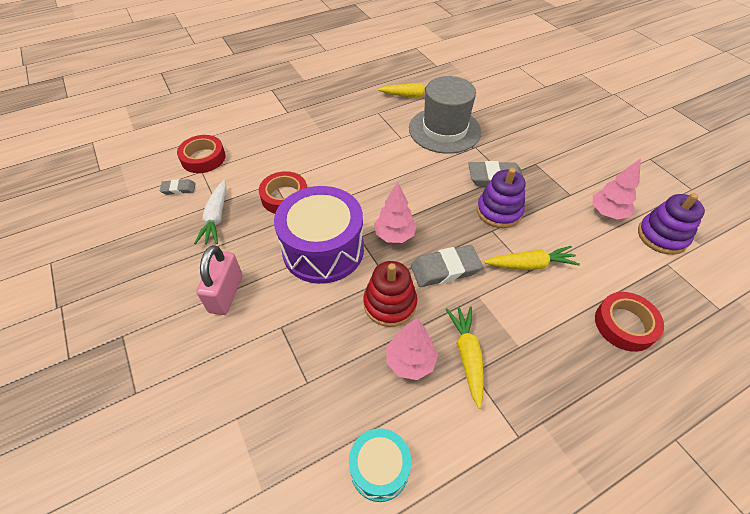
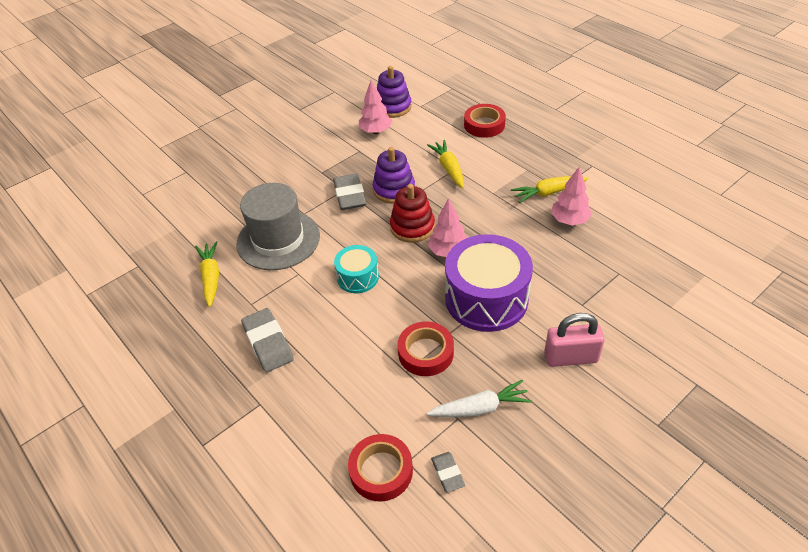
camera: 100 degrees left, 5 degrees down
(379, 469) = (652, 222): turquoise drum -> turquoise drum (358, 277)
(390, 304) = (524, 241): red stacking toy -> red stacking toy (412, 227)
(445, 269) = (474, 214): grey eraser -> grey eraser (268, 343)

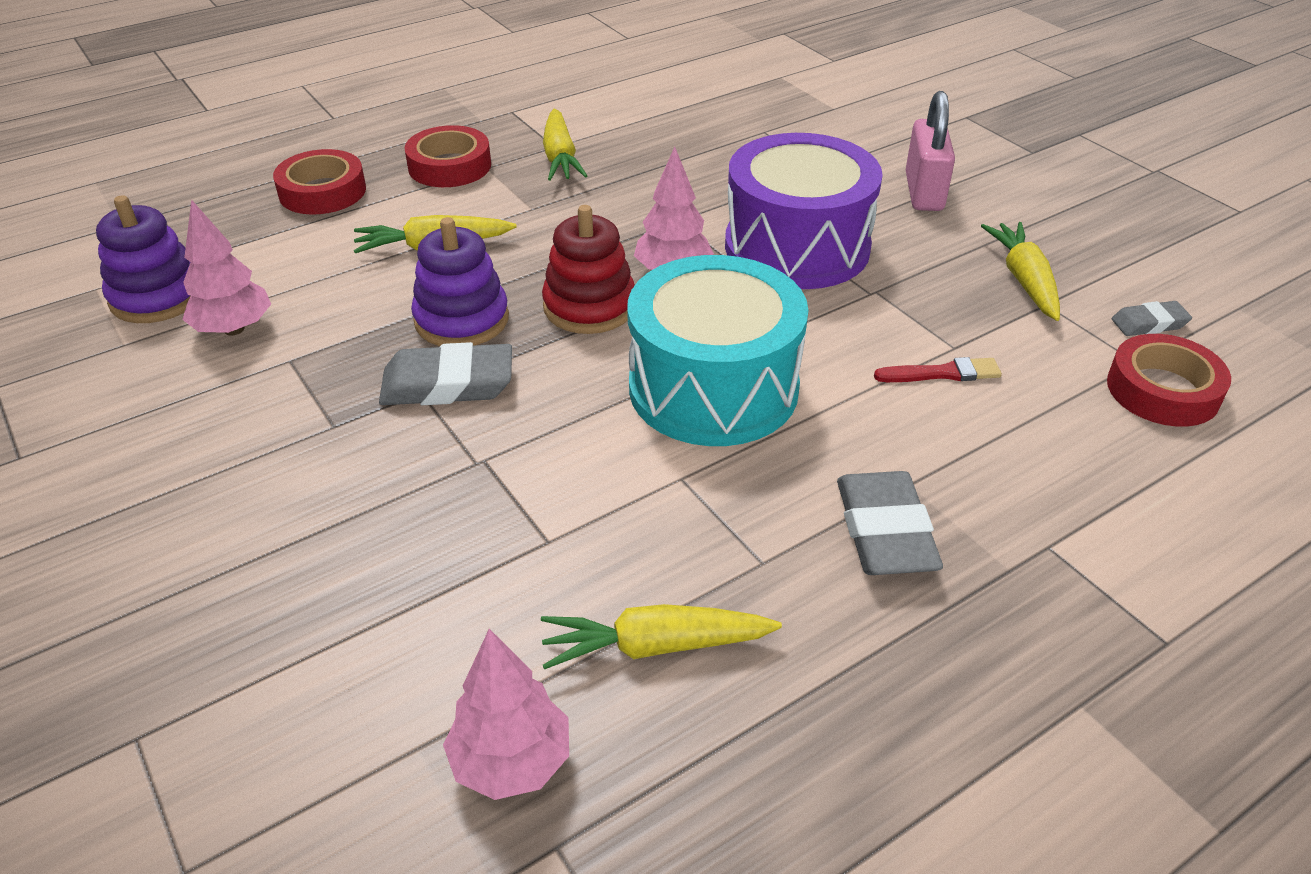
camera: 85 degrees left, 5 degrees down
(268, 343) = (885, 531): grey eraser -> grey eraser turned 75 degrees counterclockwise
(278, 240) = (555, 510): grey hat -> none
(358, 277) = (713, 388): turquoise drum -> turquoise drum, size x1.89
(381, 365) = (942, 373): none -> red brush
(425, 353) = (914, 321): red tape -> red tape (449, 166)
(480, 408) = (1024, 280): white carrot -> yellow carrot
(569, 220) = (636, 150): pink tree -> pink tree (511, 762)

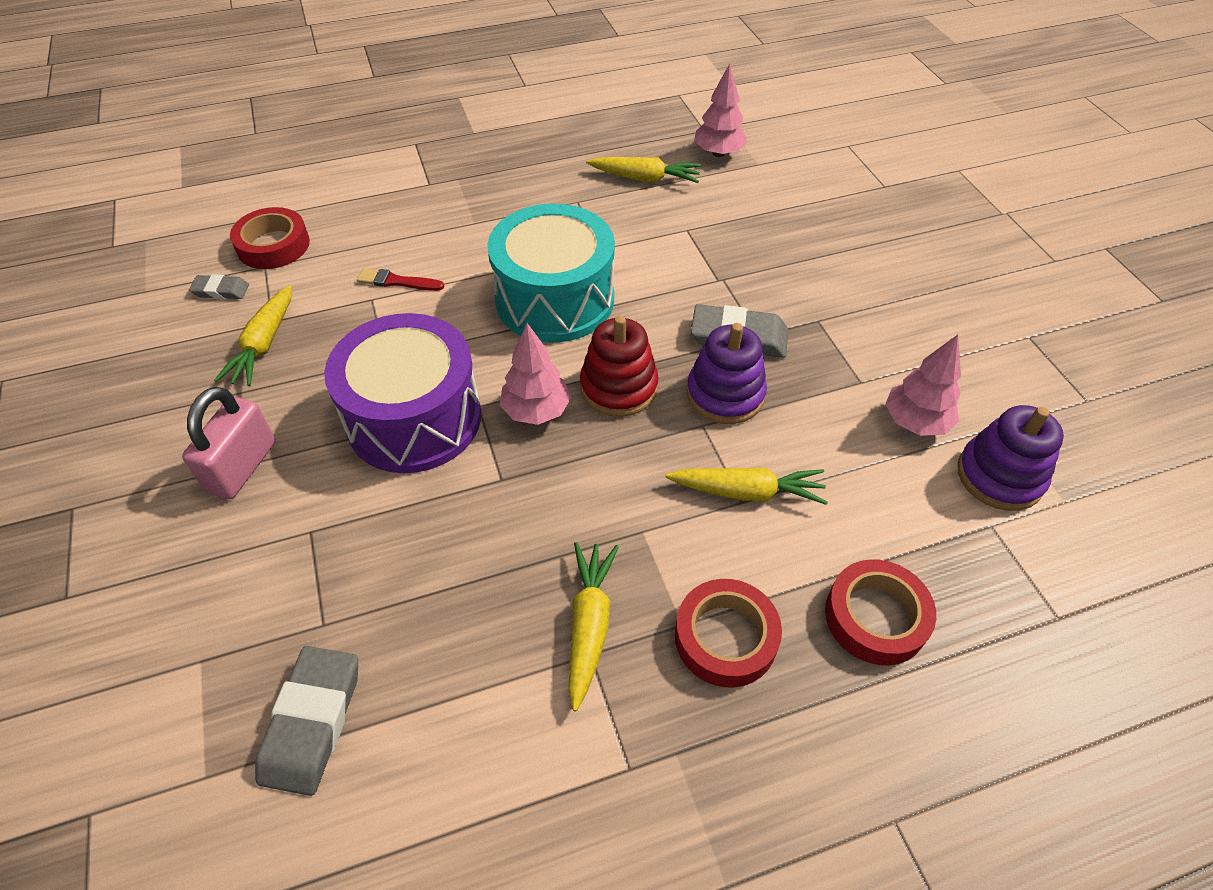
camera: 165 degrees left, 10 degrees up
(885, 531) = (505, 203): grey eraser -> grey eraser (312, 722)

